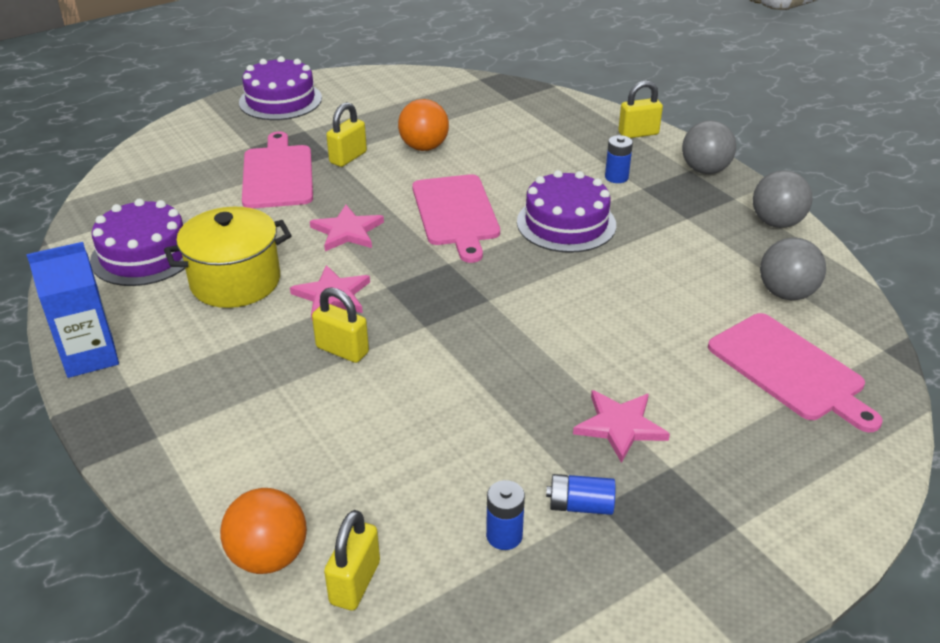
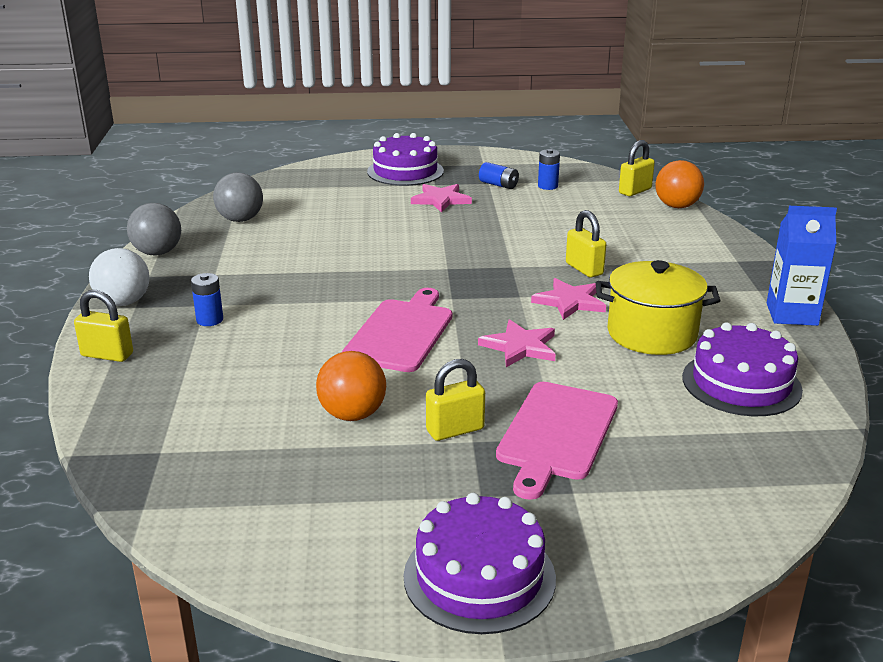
camera: 150 degrees left, 10 degrees down
(566, 223) = (316, 297): purple cake -> purple cake (405, 171)
(705, 170) = (123, 302): grey ball -> white ball
(789, 370) = (309, 194): pink cutting board -> none

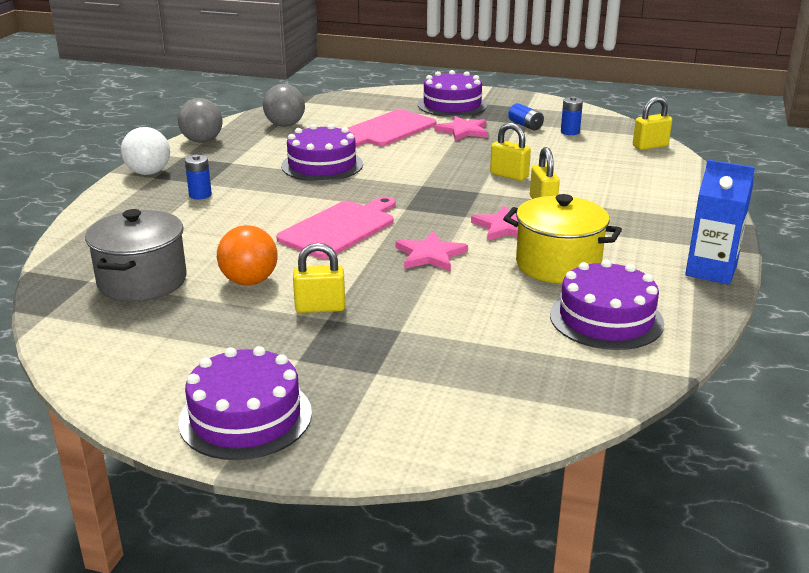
camera: 20 degrees right, 0 degrees up
(107, 355) = (107, 207): yellow padlock -> yellow padlock (509, 175)
(228, 440) = (142, 281): none -> grey pot
(321, 261) = (322, 165): none -> purple cake
(556, 434) = (401, 327): pink cutting board -> pink cutting board (387, 130)
(676, 206) = (680, 164): orange ball -> none

